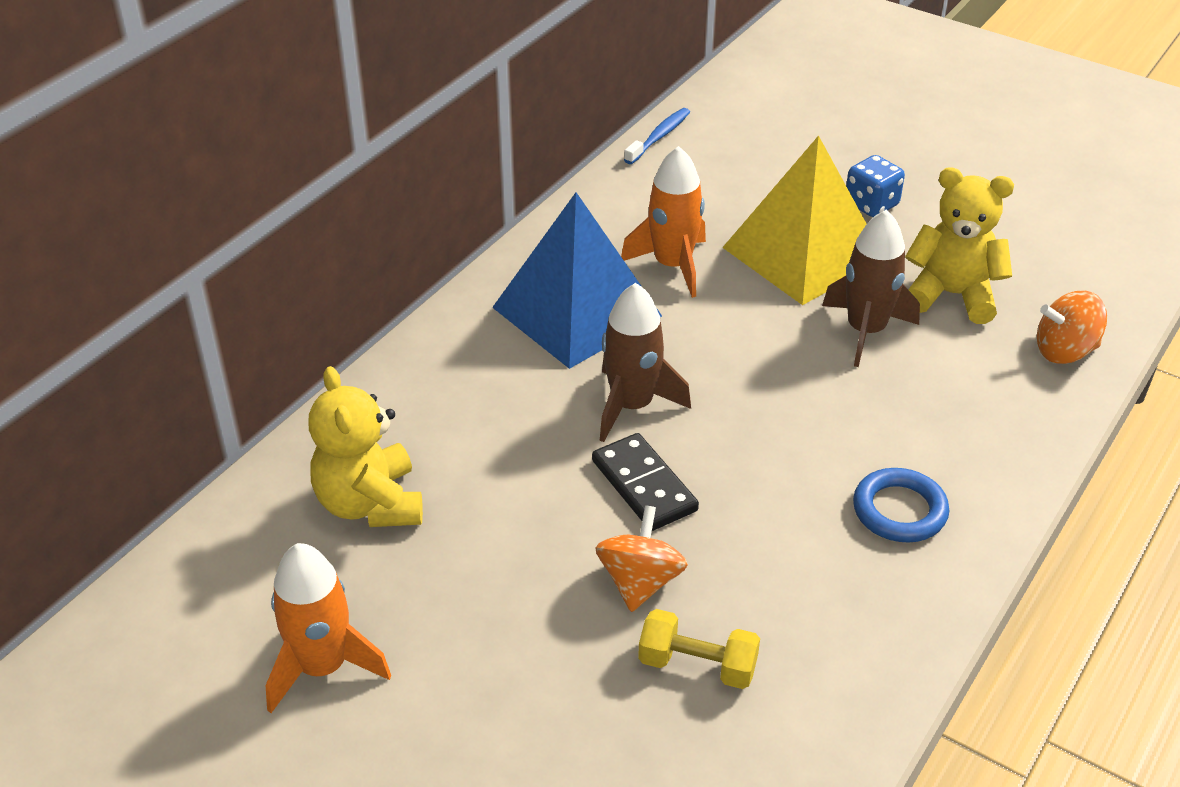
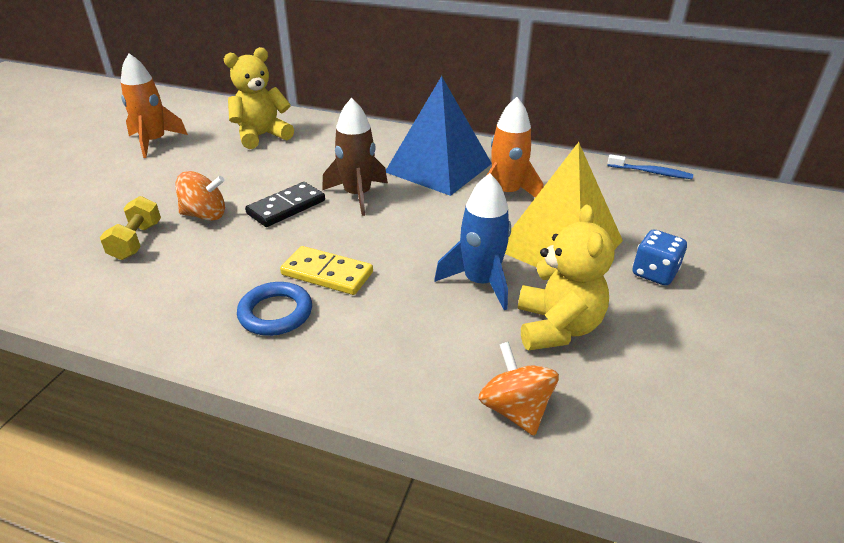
camera: 75 degrees right, 5 degrees down
(825, 457) = (327, 274): none -> yellow domino
(865, 331) = (480, 282): brown rocket -> blue rocket

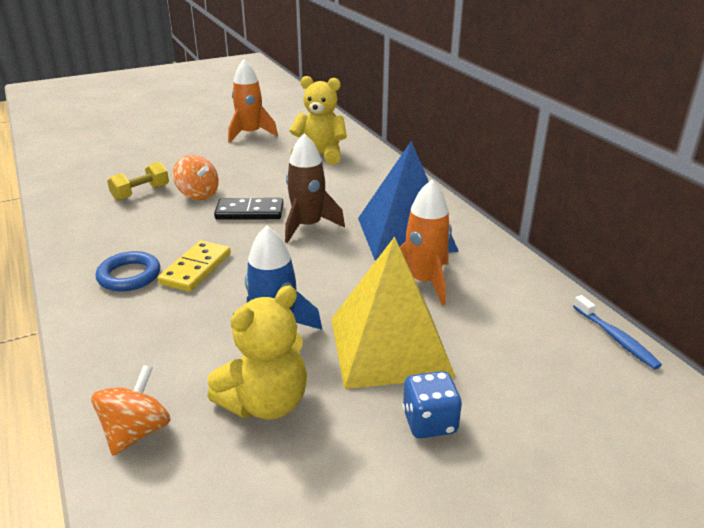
camera: 45 degrees right, 5 degrees down
(327, 274) = (196, 269): yellow domino -> yellow domino turned 45 degrees clockwise

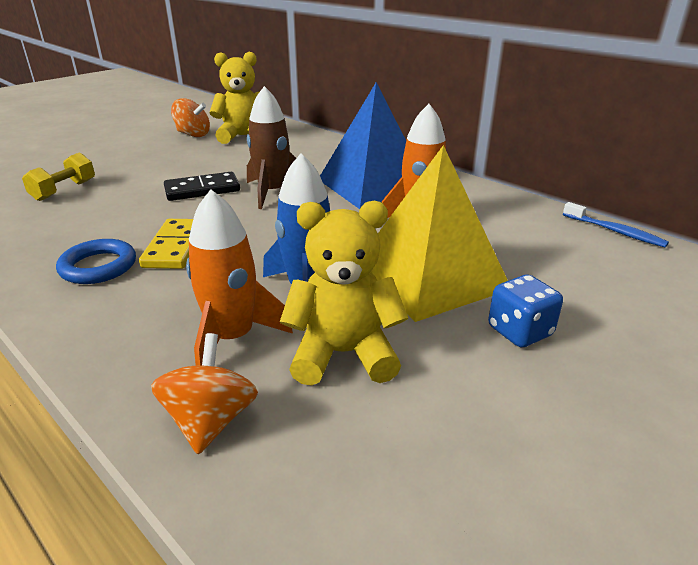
camera: 20 degrees left, 0 degrees up
(198, 194) = (134, 183): orange spinning top -> orange spinning top (193, 134)
(250, 134) = (158, 128): orange rocket -> orange rocket (232, 338)
(266, 403) = (343, 354): yellow teddy bear -> yellow teddy bear turned 120 degrees counterclockwise

